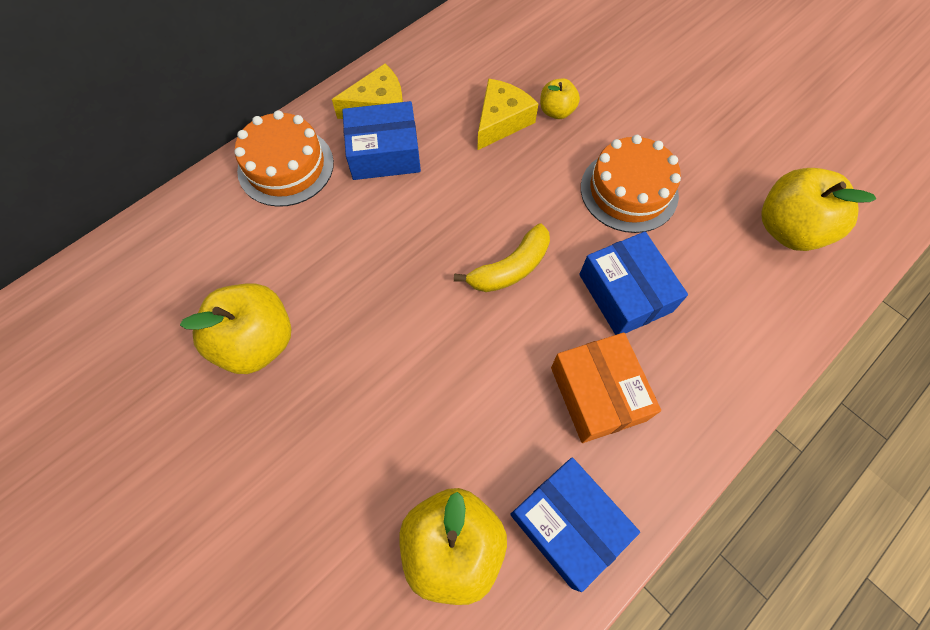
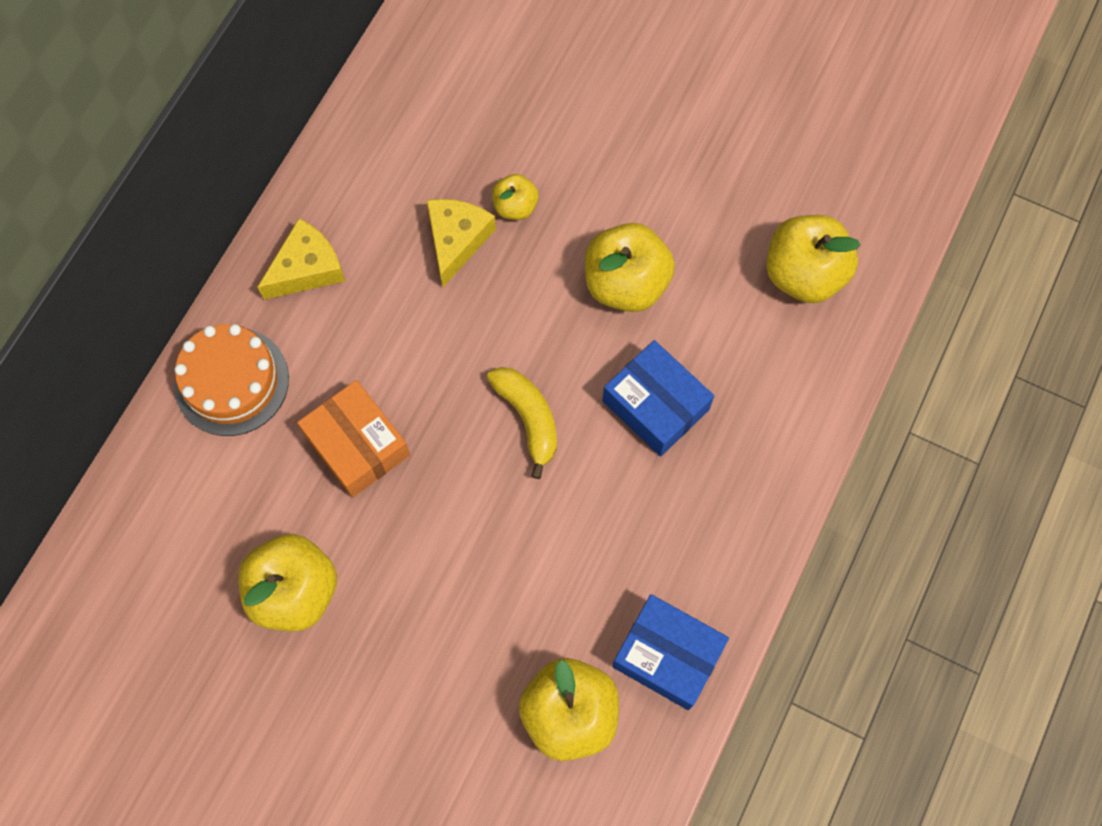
camera: 20 degrees left, 5 degrees up
(384, 153) = (338, 326): blue box -> none
(510, 268) = (528, 418): yellow banana -> yellow banana turned 60 degrees counterclockwise
(597, 393) = (658, 522): orange box -> orange box (357, 445)
(629, 191) = (626, 283): orange cake -> yellow apple

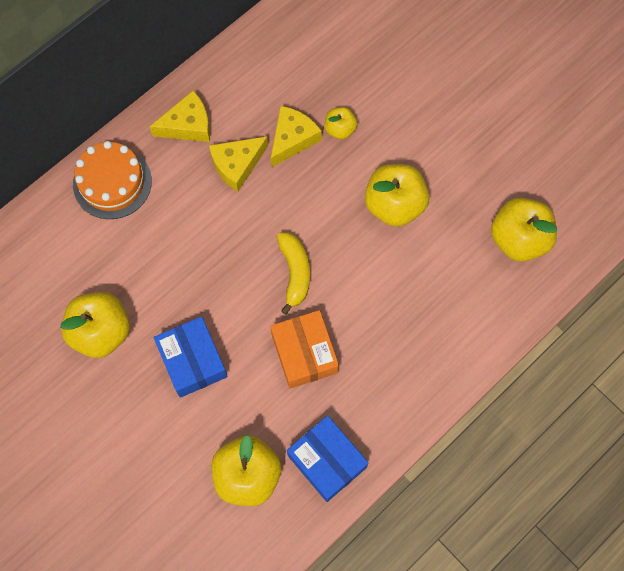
camera: 20 degrees right, 0 degrees up
(357, 445) = (176, 251): orange box -> orange box (304, 353)
(395, 300) = (237, 165): none -> yellow cheese
(655, 405) = (383, 293): blue box -> blue box (192, 361)

